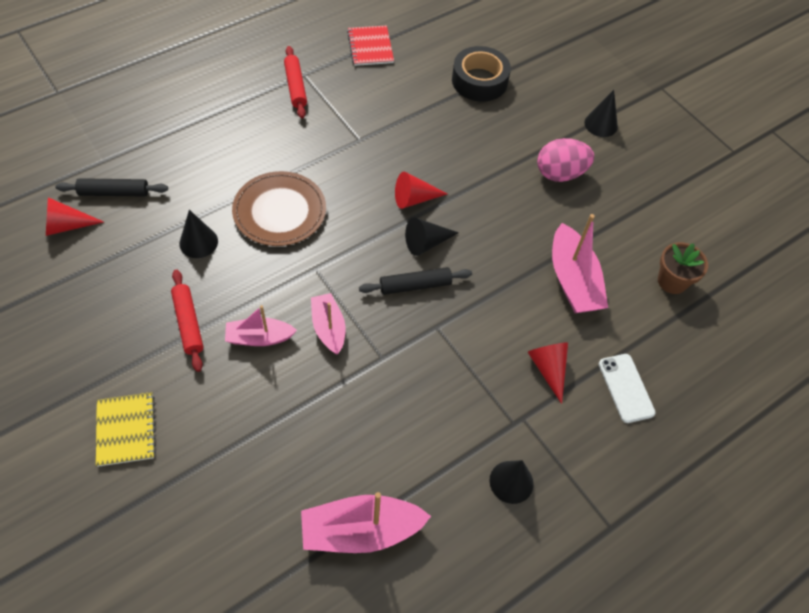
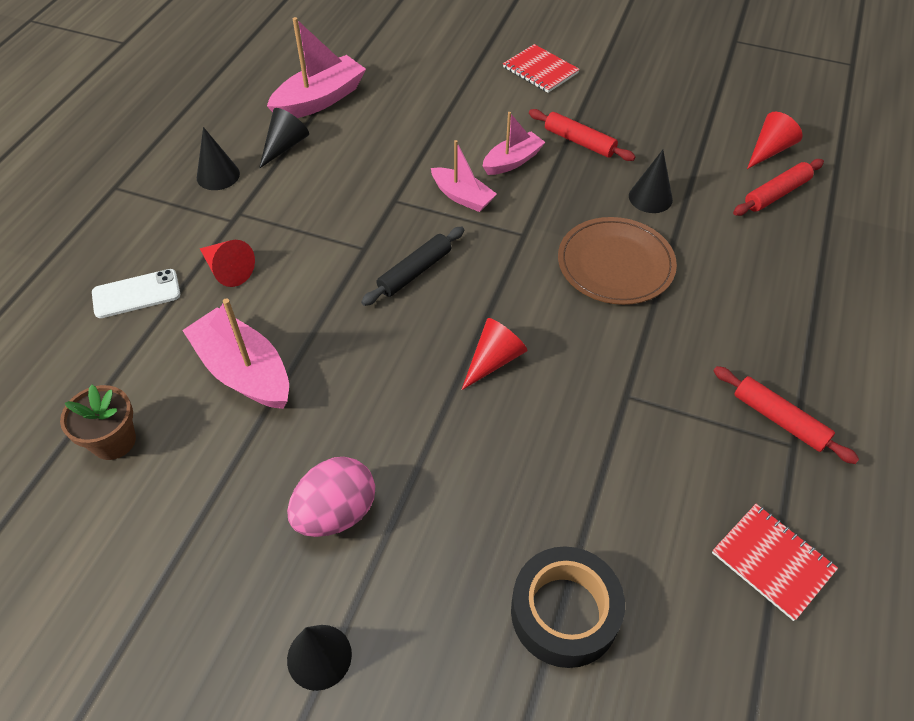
camera: 150 degrees right, 5 degrees down
(114, 192) = (776, 194): black rolling pin -> red rolling pin
(126, 430) = (540, 70): yellow notebook -> red notebook
(426, 243) = (438, 319): black cone -> black cone (285, 146)
(626, 388) = (136, 294): white phone -> white phone turned 60 degrees counterclockwise

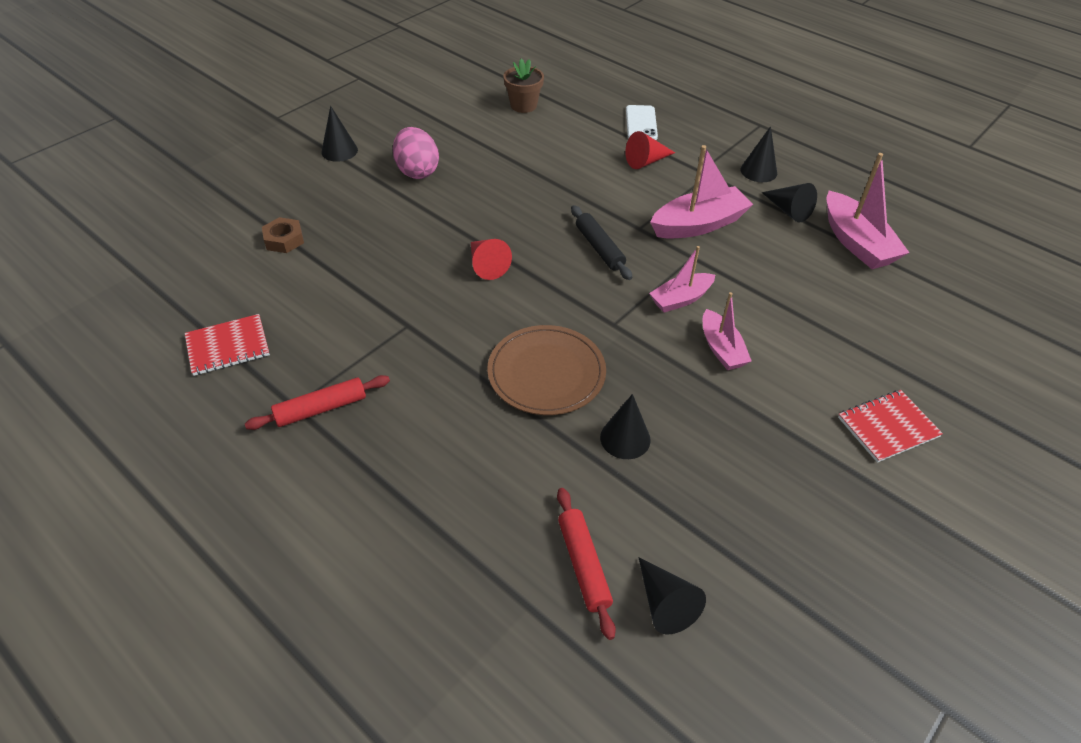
camera: 110 degrees right, 5 degrees down
(244, 371) = (547, 155): pink boat -> pink boat (698, 224)
(564, 612) = (284, 240): black tape -> brown nut
(579, 142) = (738, 413): red rolling pin -> none
(769, 150) = (665, 604): red cone -> black cone

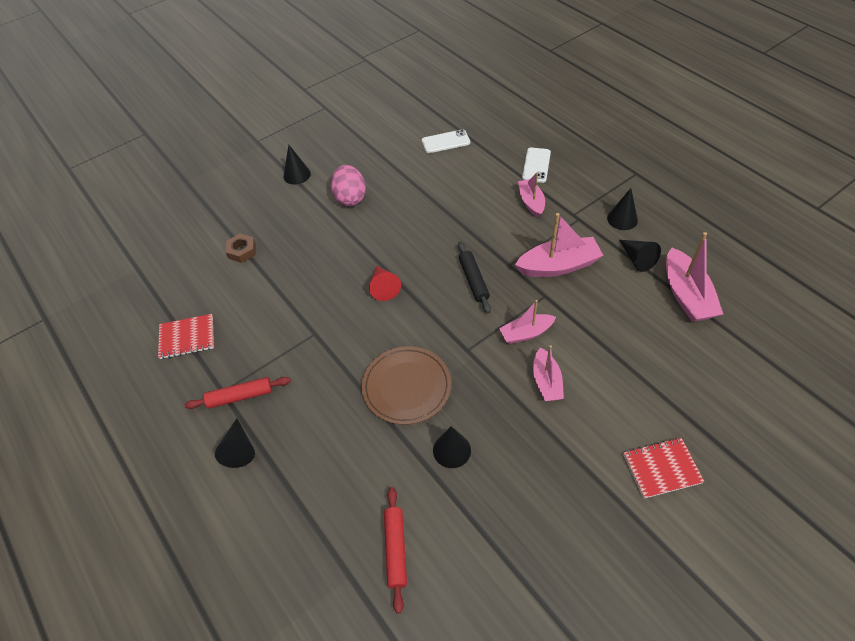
camera: 15 degrees right, 5 degrees up
(523, 105) = (445, 142): brown flower pot -> white phone
(646, 161) = (531, 202): red cone -> pink boat
(665, 604) = (446, 590): black cone -> black cone (239, 449)

